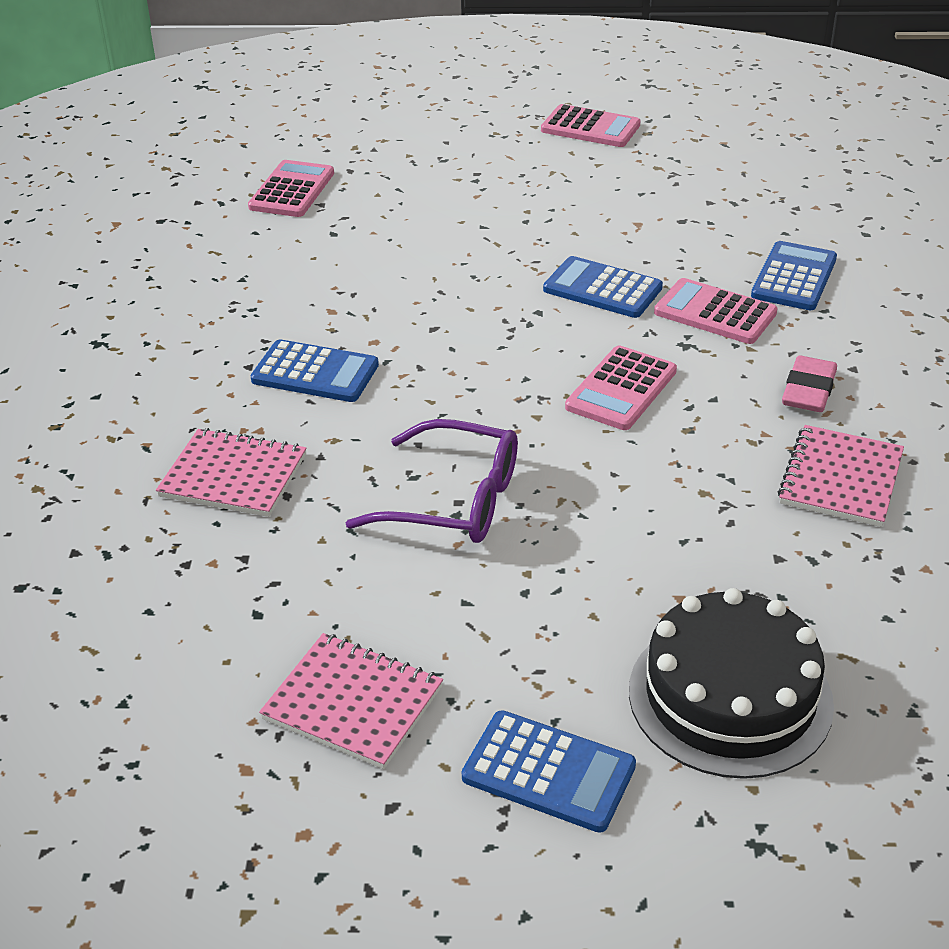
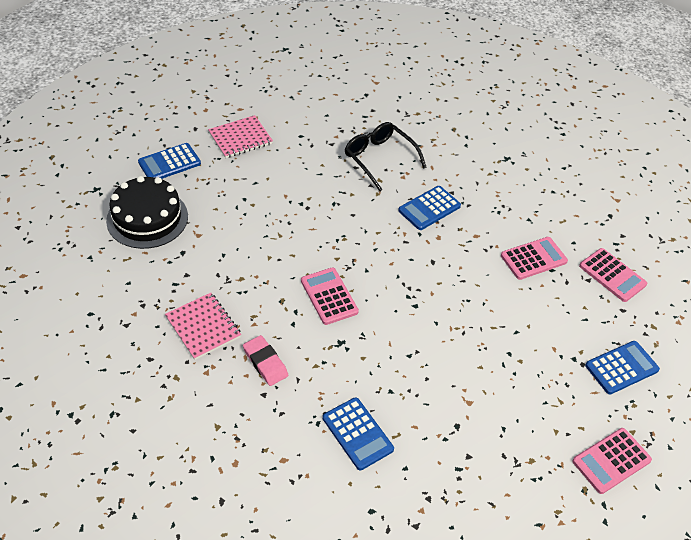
camera: 120 degrees right, 10 degrees up
(233, 476) = (380, 159): pink notebook -> black glasses
(453, 500) = (309, 206): purple glasses -> none
(602, 289) = (415, 342): blue calculator -> blue calculator (621, 368)
(715, 313) = (355, 373): pink calculator -> pink calculator (533, 258)

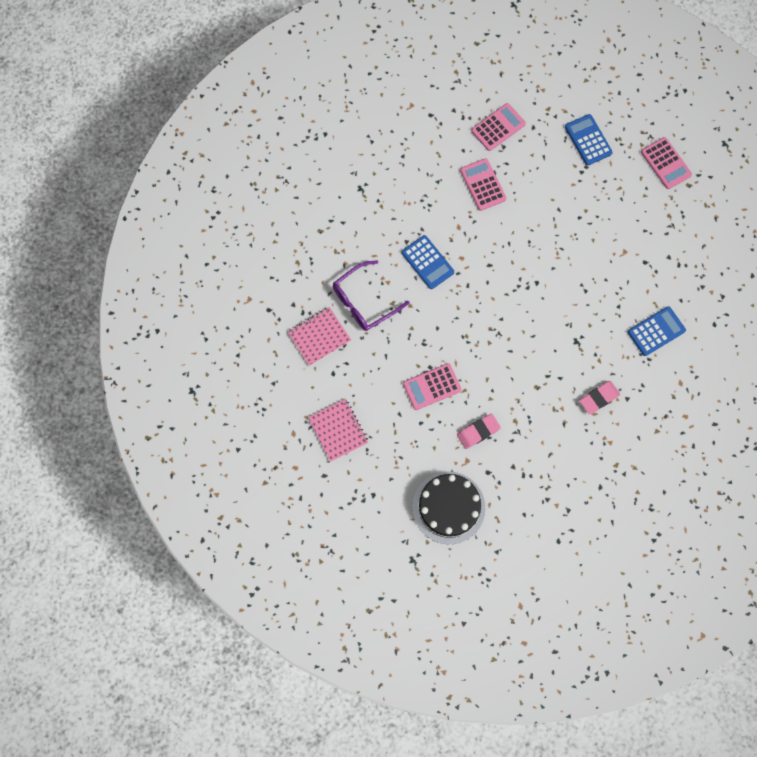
camera: 85 degrees left, 25 degrees up
(169, 163) = (375, 495): blue calculator -> none
(203, 327) = (567, 448): pink notebook -> pink notebook (319, 337)
(230, 245) = (478, 432): none -> pink eraser
(329, 296) = (531, 349): pink calculator -> pink calculator (432, 387)
(380, 159) = (364, 301): black glasses -> purple glasses

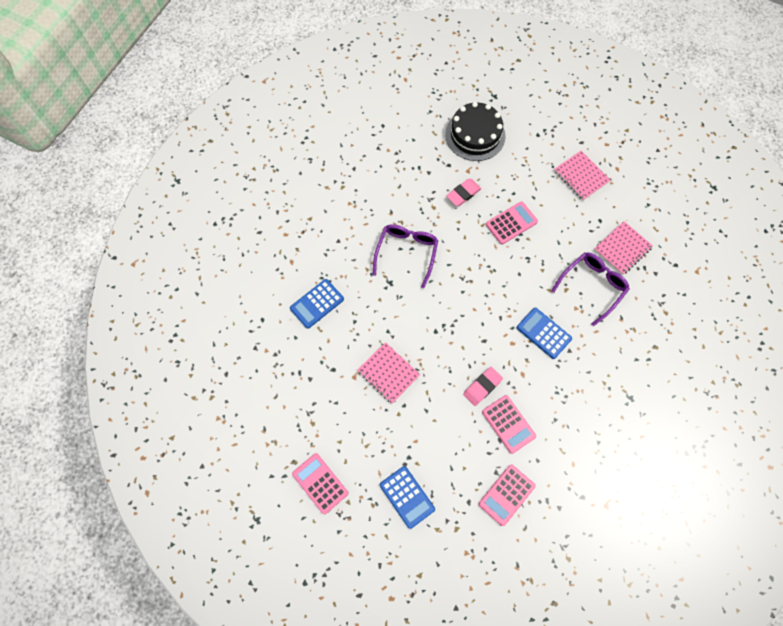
camera: 170 degrees right, 5 degrees down
(554, 371) = (406, 253): none -> purple glasses
(590, 249) = (388, 373): none -> pink notebook
(599, 398) = (363, 237): pink eraser -> pink eraser (482, 387)

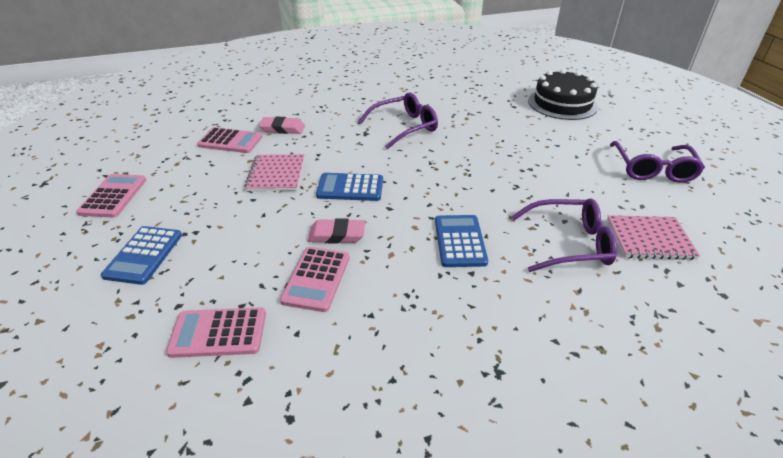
camera: 45 degrees right, 30 degrees down
(317, 304) = (295, 114): blue calculator -> blue calculator (350, 188)
(463, 194) = (505, 124): pink eraser -> pink eraser (282, 129)
(511, 223) = (529, 158): pink calculator -> pink calculator (230, 141)
(581, 176) = (652, 169): pink notebook -> purple glasses

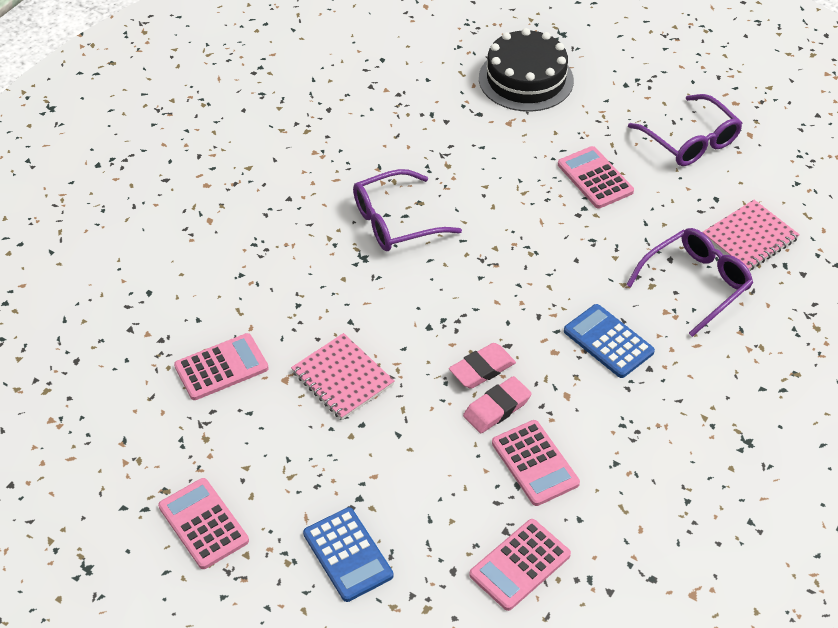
camera: 40 degrees left, 10 degrees up
(282, 129) = (257, 309): pink eraser -> pink eraser (482, 369)
(350, 188) = (441, 345): blue calculator -> none
(404, 127) = (396, 221): purple glasses -> purple glasses turned 135 degrees counterclockwise
(556, 159) = (595, 178): none -> pink calculator

